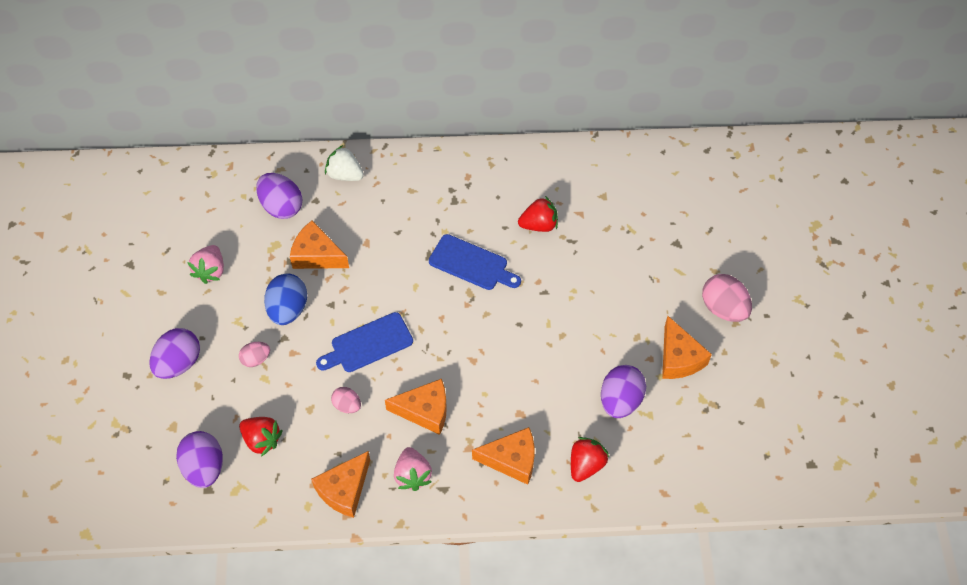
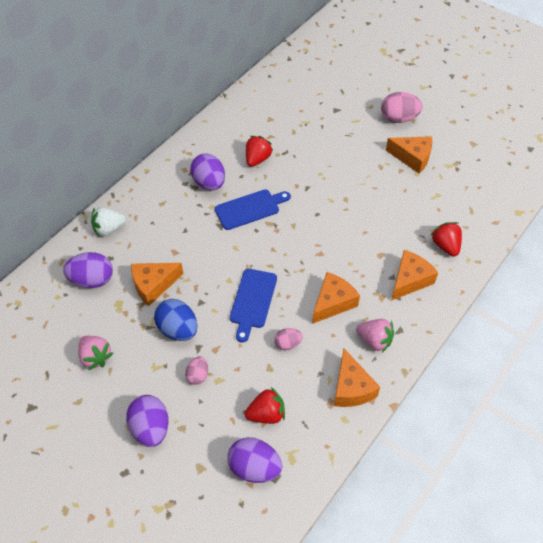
camera: 50 degrees left, 5 degrees down
(620, 400) = (416, 201): purple egg -> purple egg (209, 183)

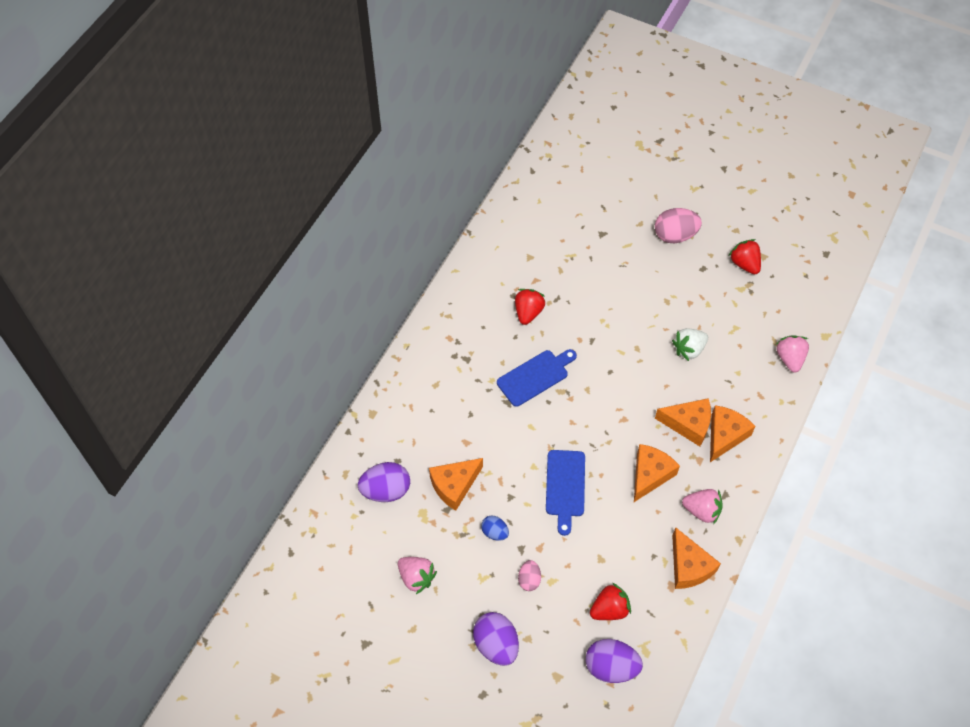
camera: 10 degrees left, 5 degrees up
(109, 229) = (386, 426): white strawberry -> white strawberry (689, 349)
(178, 330) = (495, 532): blue egg -> blue egg, size x0.57
(209, 183) = (482, 351): purple egg -> none
(288, 344) = (613, 529): pink egg -> none
(412, 158) = (700, 285): orange cheese -> orange cheese (688, 424)
(445, 246) = (755, 389): red strawberry -> red strawberry (744, 264)
(482, 226) = (789, 359): none -> pink strawberry

